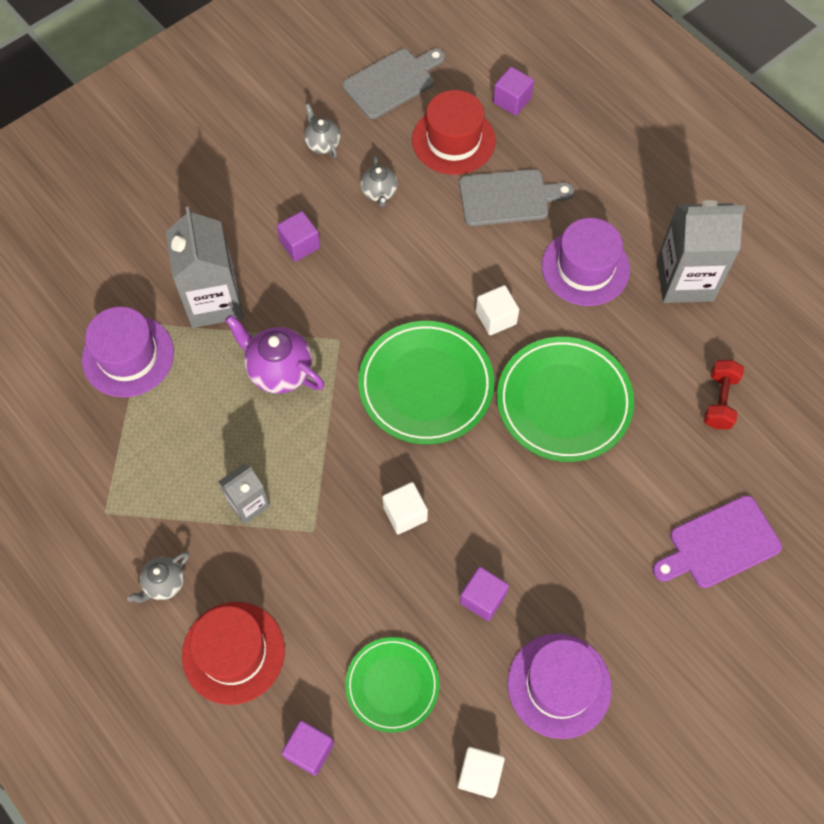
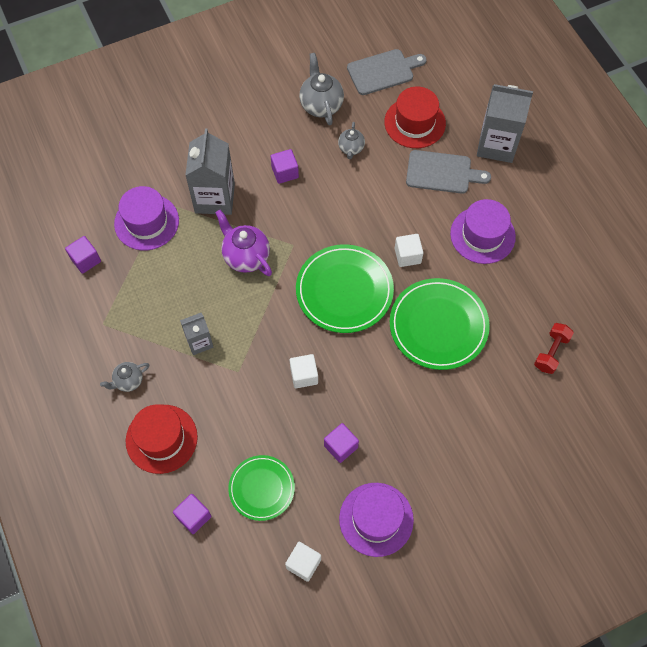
camera: 15 degrees right, 0 degrees up
(322, 144) = (321, 105): grey teapot -> grey teapot, size x1.68
(512, 100) = (465, 103): purple cube -> purple cube (86, 260)
(685, 280) = (552, 261): grey carton -> grey carton (496, 145)
(719, 544) = (519, 452): purple cutting board -> none

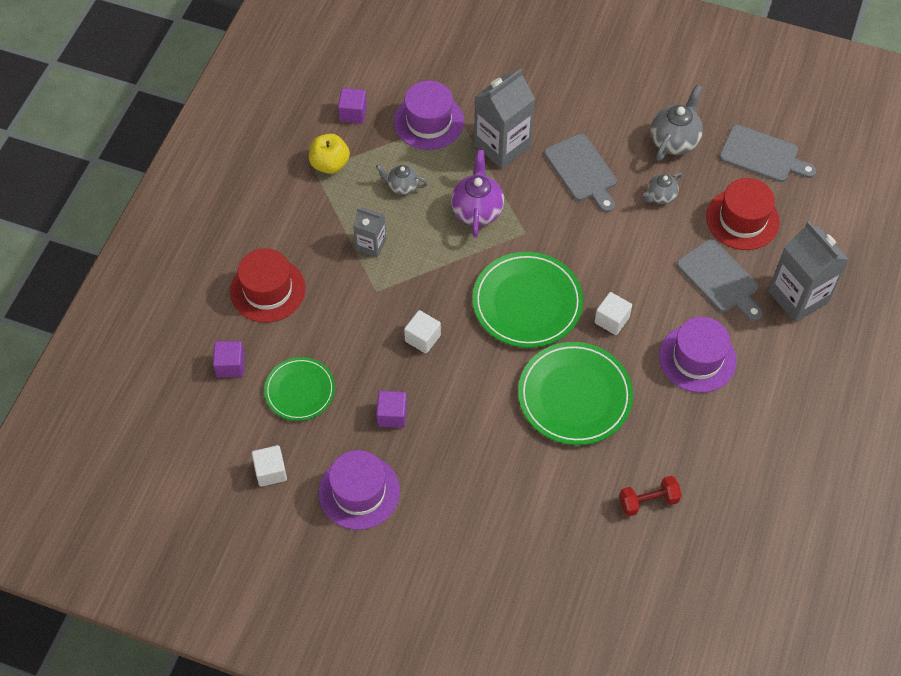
camera: 45 degrees right, 5 degrees down
(108, 310) = (330, 164): none -> yellow apple
(128, 381) = (289, 228): grey teapot -> grey teapot (402, 186)
(285, 172) = (582, 171): purple cube -> grey cutting board

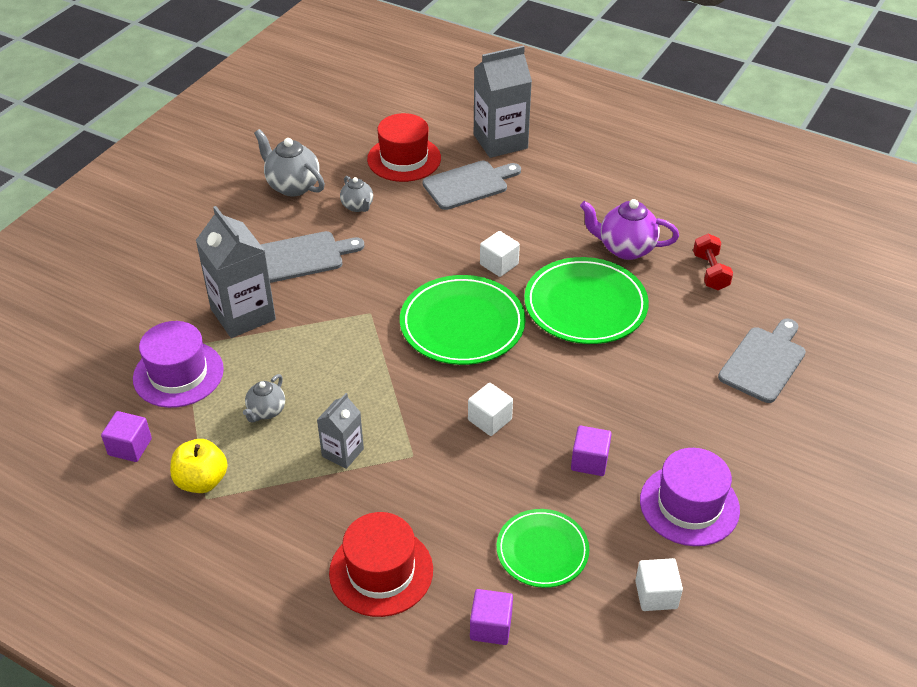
camera: 80 degrees left, 15 degrees down
(477, 210) = (326, 348): purple teapot -> purple teapot (625, 249)
(697, 358) = (555, 214): purple hat -> none
(762, 155) = (334, 134): grey cutting board -> grey cutting board (764, 362)

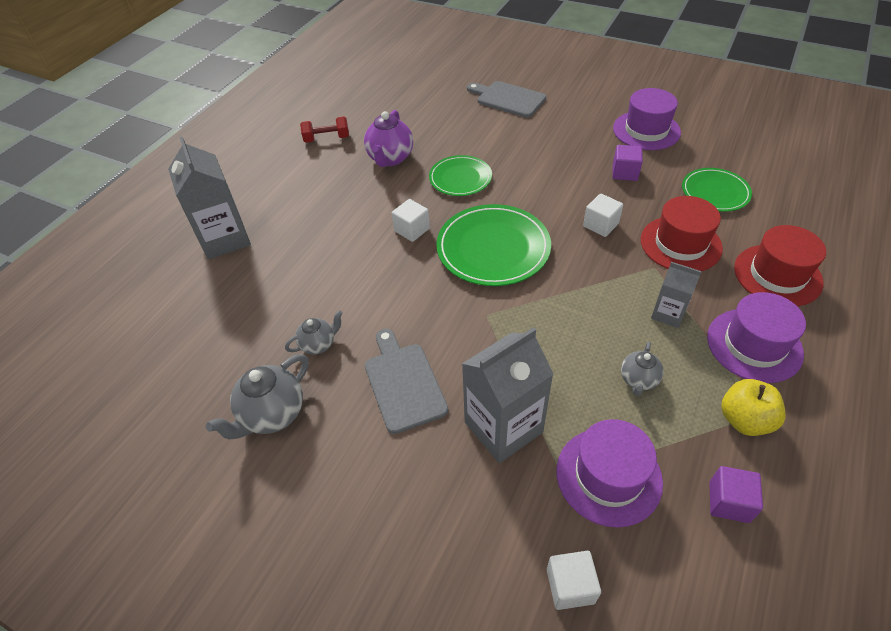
camera: 90 degrees left, 5 degrees up
(266, 411) = (638, 380): grey teapot -> grey teapot turned 90 degrees clockwise
(285, 515) = (754, 345): none -> purple hat
(404, 159) = (238, 312): red hat -> red hat (680, 244)
(469, 184) = (292, 257): grey cutting board -> none
(491, 626) = (791, 213): purple cube -> none
(585, 305) = (460, 178): green plate -> green plate, size x0.62
(656, 594) = (724, 143): white cube -> white cube (570, 586)
(710, 272) = (417, 118): red dumbbell -> red dumbbell (327, 139)

